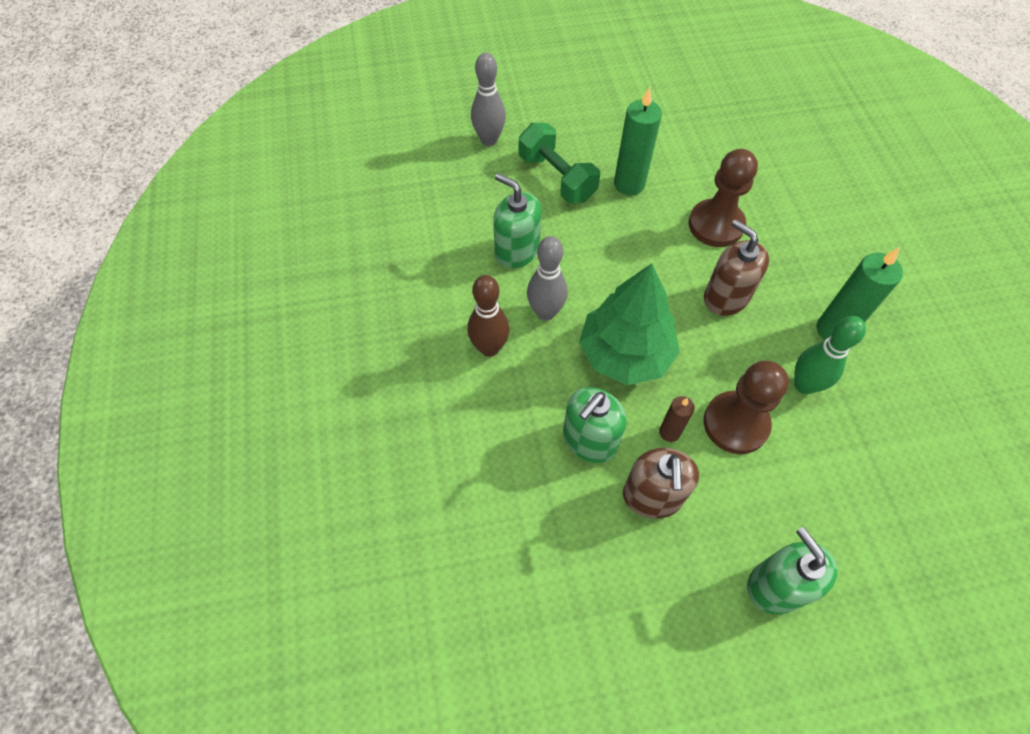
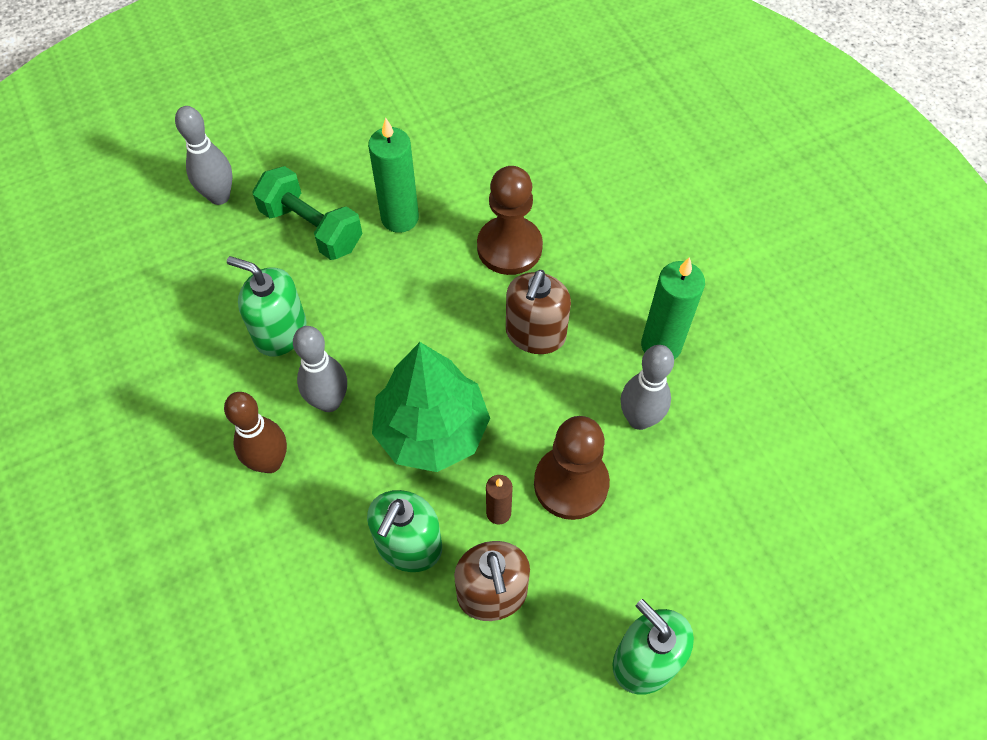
camera: 15 degrees left, 0 degrees up
(726, 297) = (535, 334): brown soap dispenser -> brown soap dispenser turned 105 degrees counterclockwise
(804, 385) = (639, 419): green bowling pin -> grey bowling pin

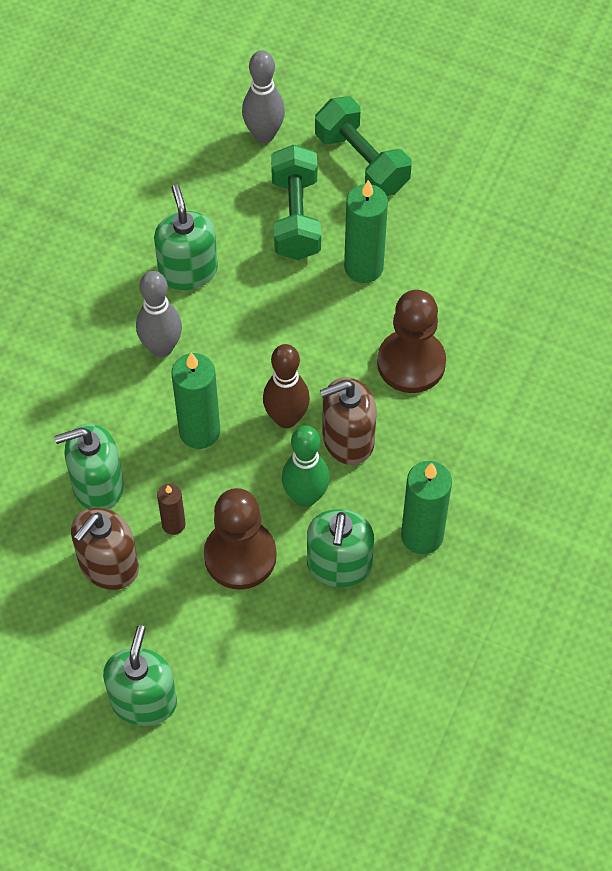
camera: 50 degrees right, 0 degrees up
(270, 462) = (82, 349): brown bowling pin -> brown bowling pin (286, 418)
(311, 156) = (362, 162): none -> green dumbbell
(431, 430) = (199, 431): green tree -> green candle
(559, 398) = (305, 496): none -> green bowling pin
(639, 419) = (339, 565): grey bowling pin -> green soap dispenser

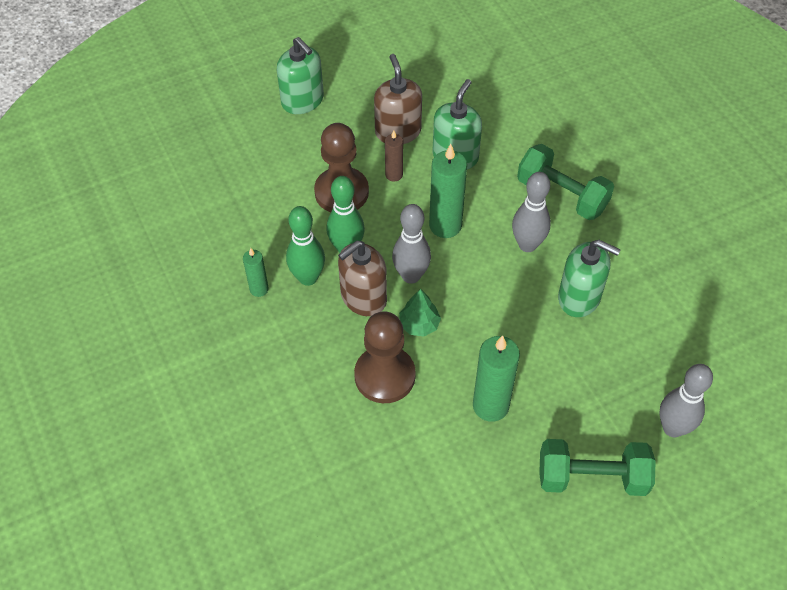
camera: 130 degrees right, 5 degrees down
(286, 418) = (411, 276): brown bowling pin -> grey bowling pin
(295, 217) = (573, 394): green dumbbell -> green dumbbell (562, 195)
(334, 374) = (419, 324): none -> green tree
(339, 565) = (285, 234): green soap dispenser -> none
(347, 439) = (363, 297): brown soap dispenser -> brown soap dispenser turned 150 degrees counterclockwise
(370, 504) = (308, 278): none -> green bowling pin
(422, 536) = (259, 289): green candle -> green candle, size x0.56

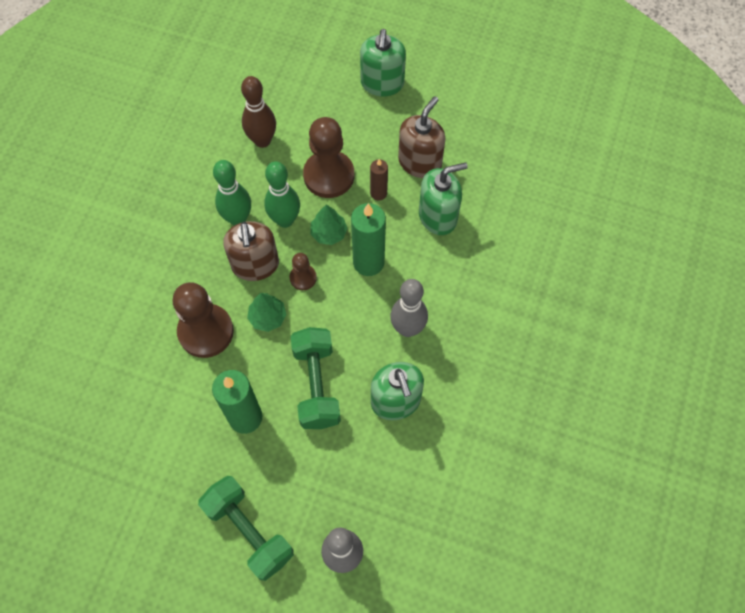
camera: 45 degrees right, 10 degrees up
(257, 209) = (262, 140): none -> brown bowling pin
(259, 289) = (200, 199): green candle -> none
(363, 297) = (255, 265): brown soap dispenser -> brown soap dispenser turned 105 degrees counterclockwise
(391, 230) = (329, 233): none -> green tree
(411, 276) = (303, 278): grey bowling pin -> brown pawn
(562, 195) = (478, 314): green dumbbell -> green dumbbell (316, 385)

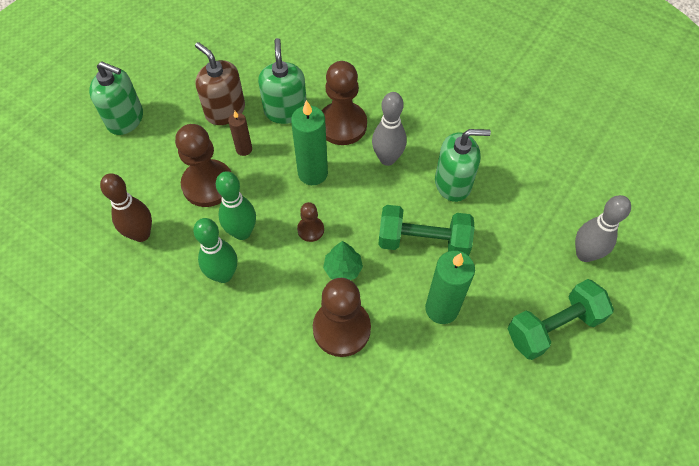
camera: 75 degrees left, 5 degrees down
(255, 265) = (282, 268): brown soap dispenser -> none
(329, 233) = (270, 198): green tree -> none
(437, 274) = (342, 125): none -> brown pawn

